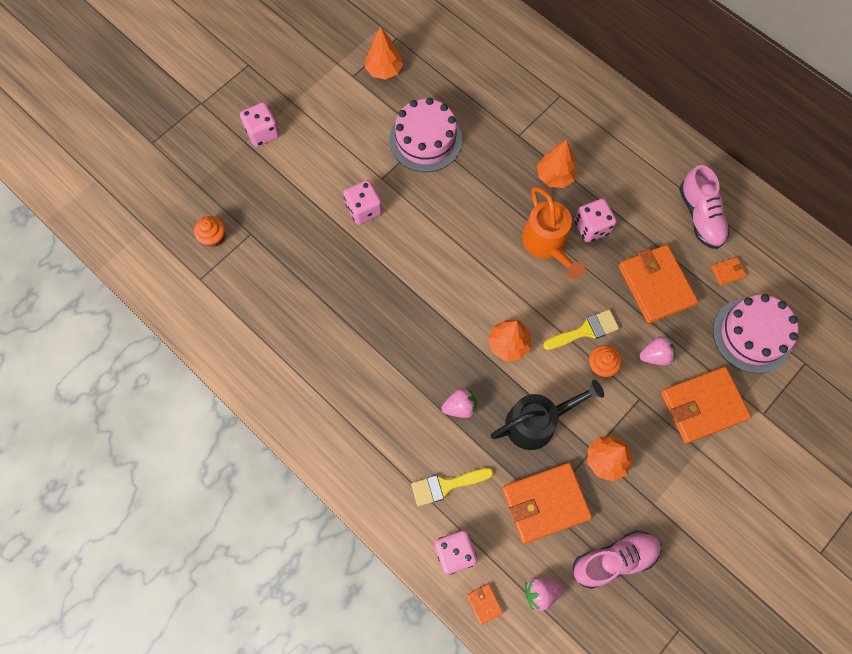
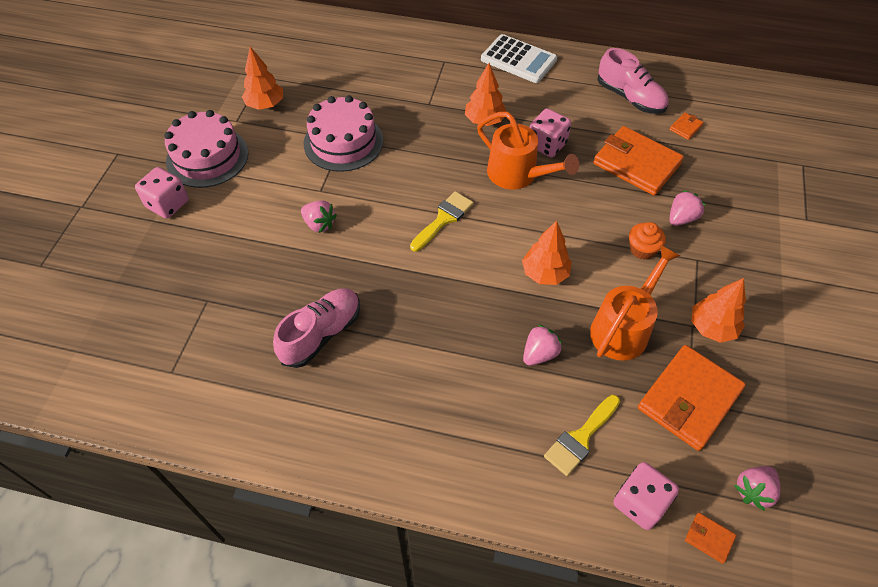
camera: 30 degrees left, 15 degrees down
(213, 237) = (165, 323): orange cupcake -> none
(364, 209) = (319, 224): pink dice -> pink strawberry
(537, 422) = (623, 328): black watering can -> orange watering can
(585, 330) = (605, 228): yellow brush -> yellow brush (443, 219)
(614, 560) = (793, 415): pink shoe -> pink shoe (321, 334)
(627, 125) = (518, 60): none -> white calculator
(703, 406) = (754, 238): orange wallet -> none
(752, 335) = (745, 164): pink cake -> pink cake (207, 157)

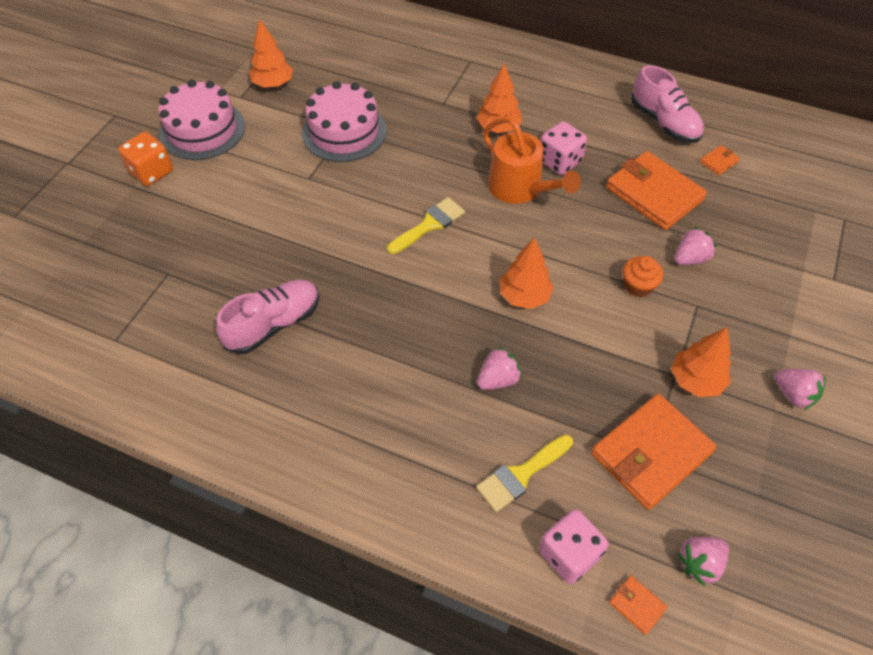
camera: 10 degrees right, 0 degrees up
(167, 204) = (152, 172): pink dice -> orange dice
(319, 224) = (299, 212): pink strawberry -> pink strawberry (793, 395)
(518, 60) = (550, 68): white calculator -> none
(623, 328) = (596, 366): orange watering can -> none

